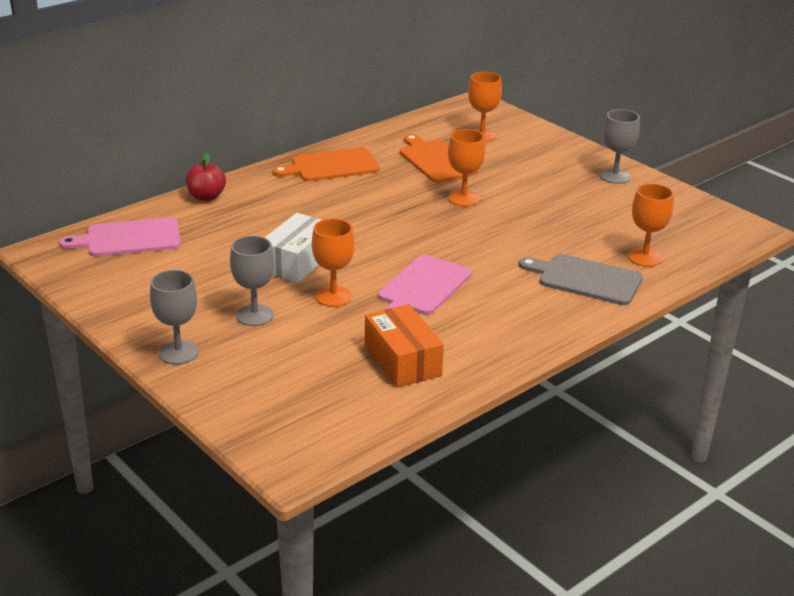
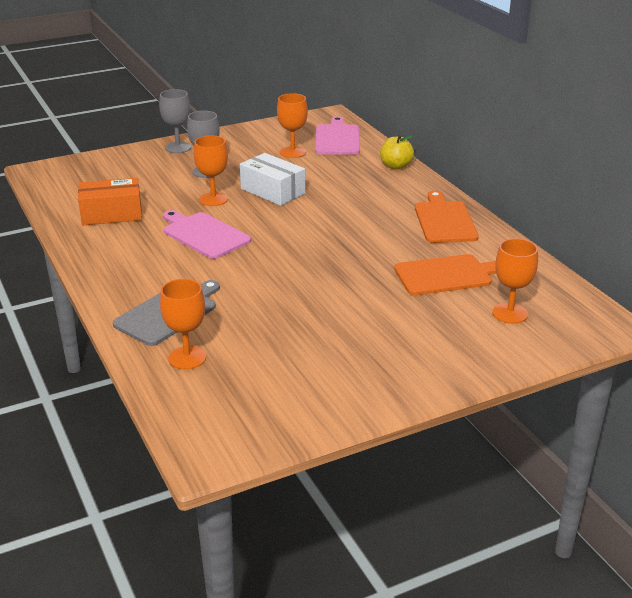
camera: 105 degrees right, 0 degrees up
(206, 197) = (396, 166): red apple -> yellow apple
(463, 198) = (355, 277): orange goblet -> orange goblet (292, 152)
(615, 176) = (379, 385): grey goblet -> none

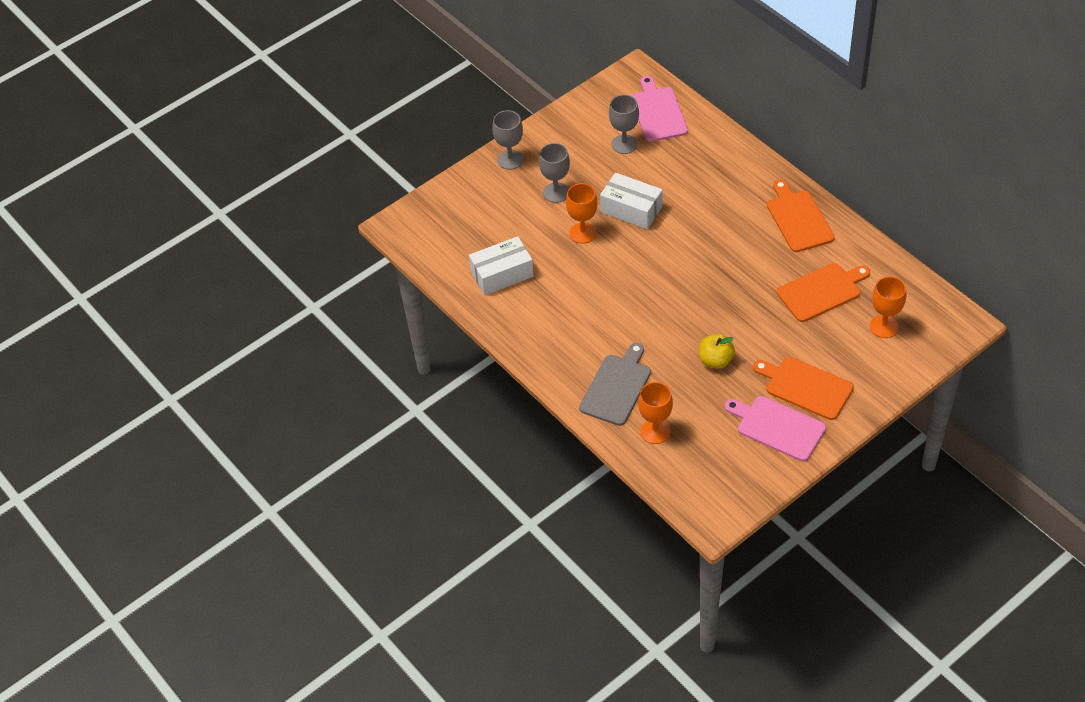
camera: 10 degrees left, 20 degrees up
(111, 214) = (502, 274): orange box -> white box
(204, 234) = (598, 284): pink cutting board -> pink cutting board (777, 427)
(292, 152) = (624, 144): orange goblet -> grey goblet
(392, 349) = (806, 387): none -> orange cutting board
(396, 166) = (729, 146): yellow apple -> yellow apple (715, 360)

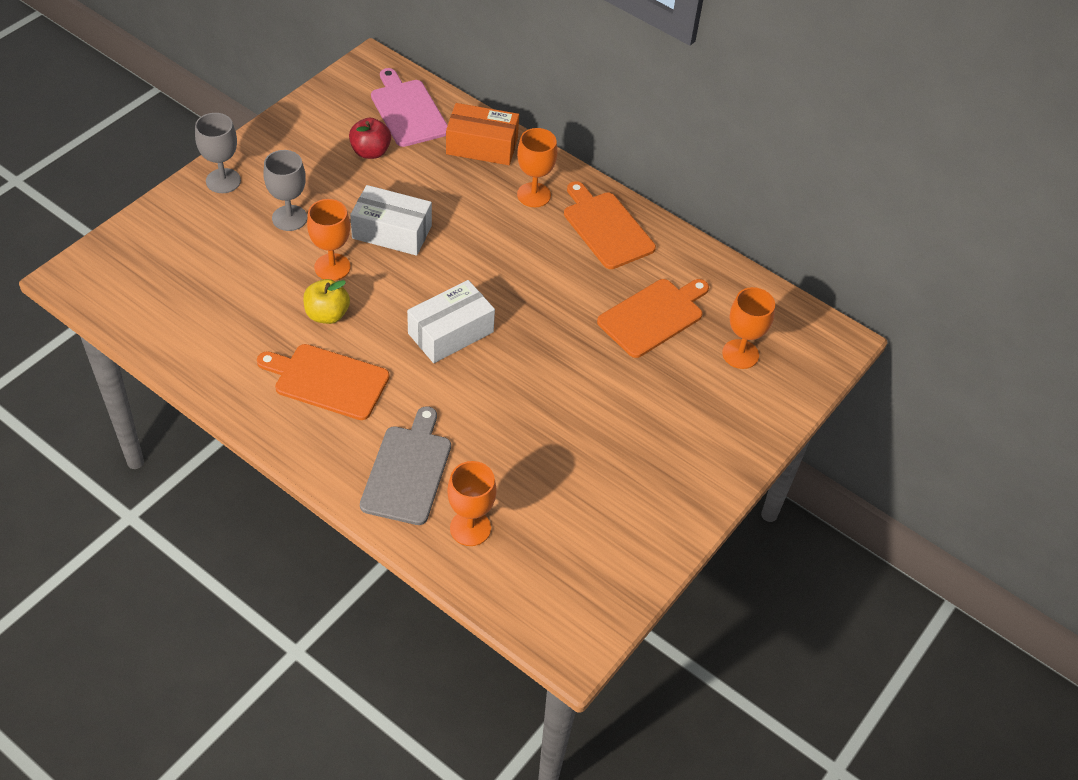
camera: 20 degrees left, 0 degrees up
(502, 274) = (229, 330): white box -> white box (451, 333)
(624, 144) = (370, 152): grey goblet -> red apple
(712, 145) = (482, 146): none -> orange box
(715, 360) = (535, 420): yellow apple -> yellow apple (327, 314)
(746, 188) = (534, 195): none -> orange goblet
(777, 427) = (633, 503): pink cutting board -> none
(806, 387) = (659, 443): orange cutting board -> orange cutting board (327, 381)

